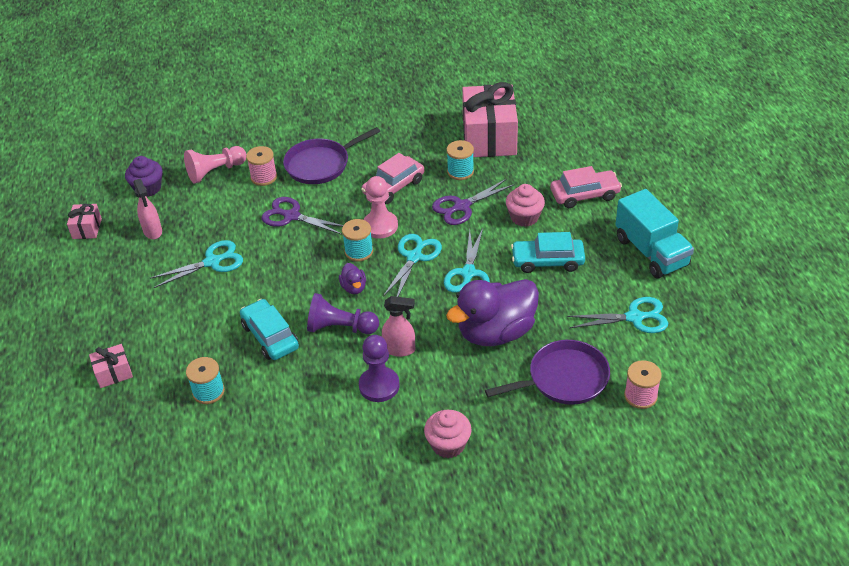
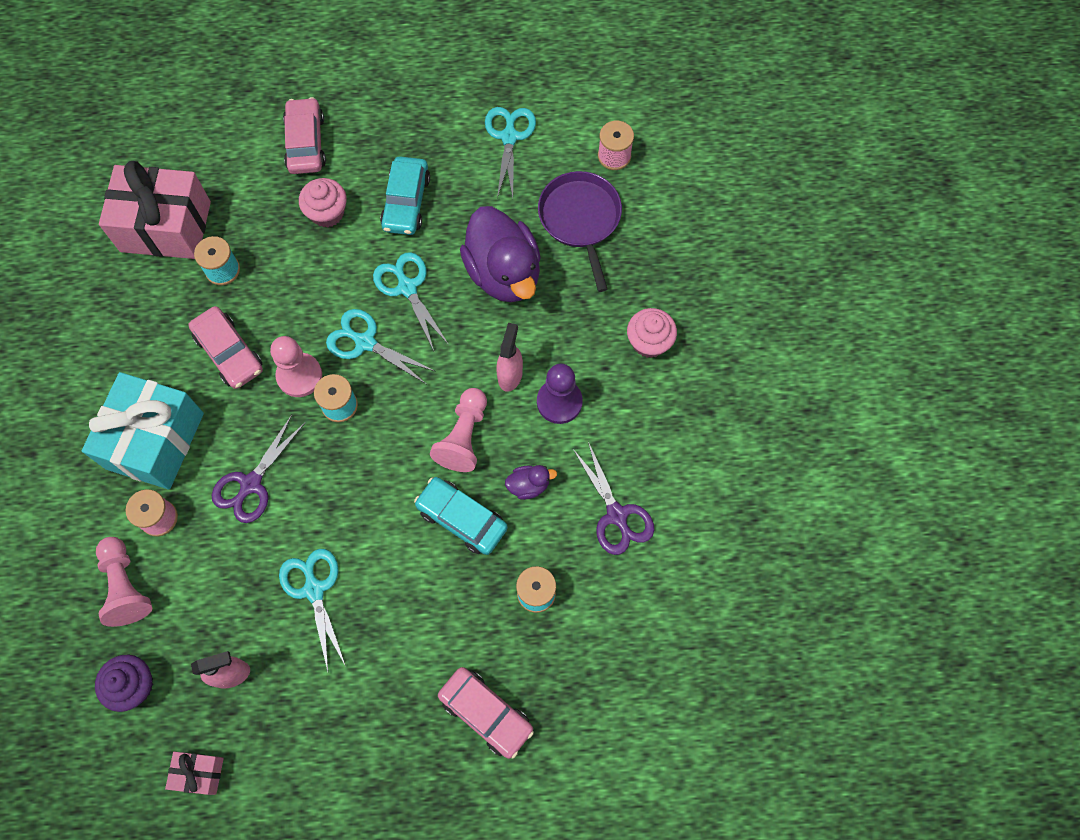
camera: 85 degrees left, 25 degrees up
(113, 373) = (486, 713): pink gift -> pink car
(270, 336) = (462, 519): turquoise car -> turquoise car turned 60 degrees clockwise
(320, 164) = (155, 441): purple pan -> turquoise gift
(340, 328) = (464, 437): purple pawn -> pink pawn
(354, 287) = (401, 416): purple duck -> purple duck (528, 485)
(461, 206) = (289, 278): purple scissors -> purple scissors (617, 515)
(468, 273) = (407, 287): turquoise scissors -> turquoise scissors turned 135 degrees counterclockwise
(651, 252) = (416, 99): turquoise truck -> none

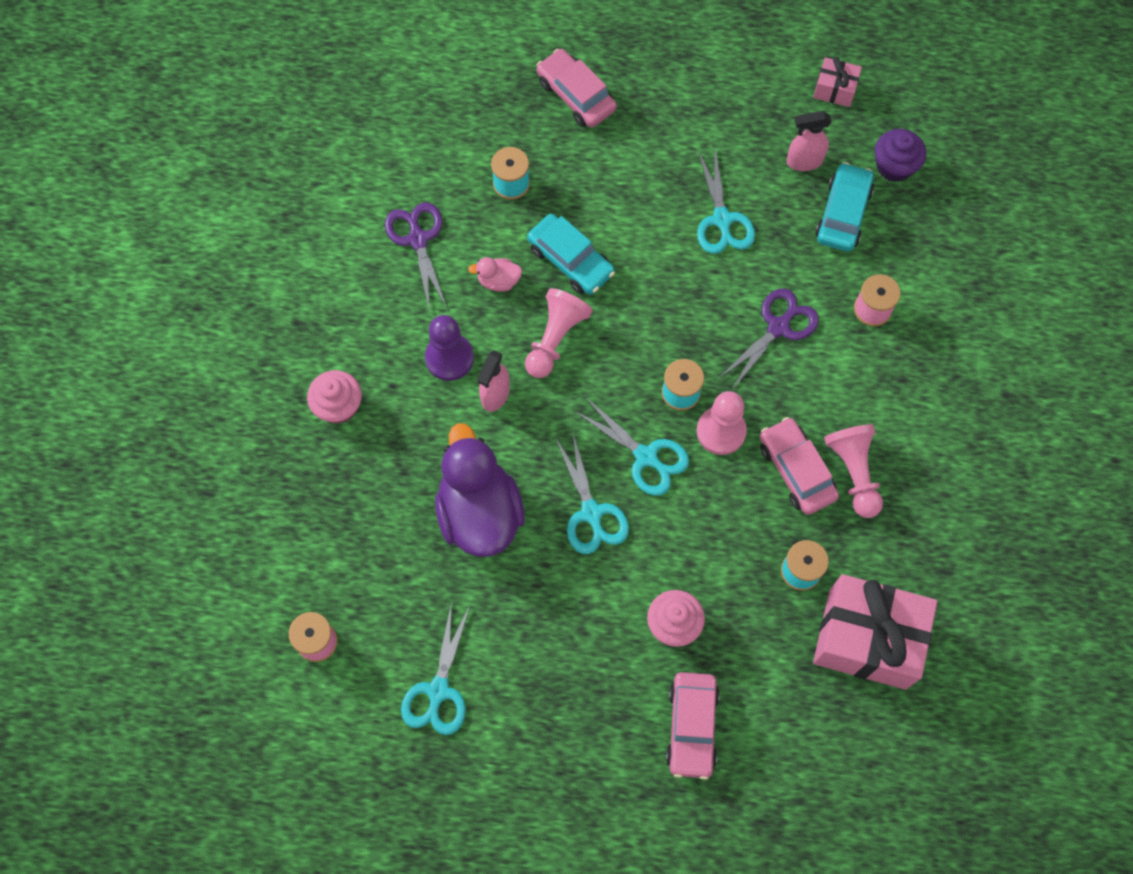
camera: 170 degrees left, 0 degrees up
(126, 586) = (904, 251): pink pawn -> pink pawn (854, 472)
(155, 441) = (877, 387): turquoise gift -> none
(406, 202) = (578, 622): turquoise car -> turquoise car (843, 213)
(528, 485) = (498, 281): purple duck -> pink duck
(580, 219) = (377, 564): purple pan -> none

